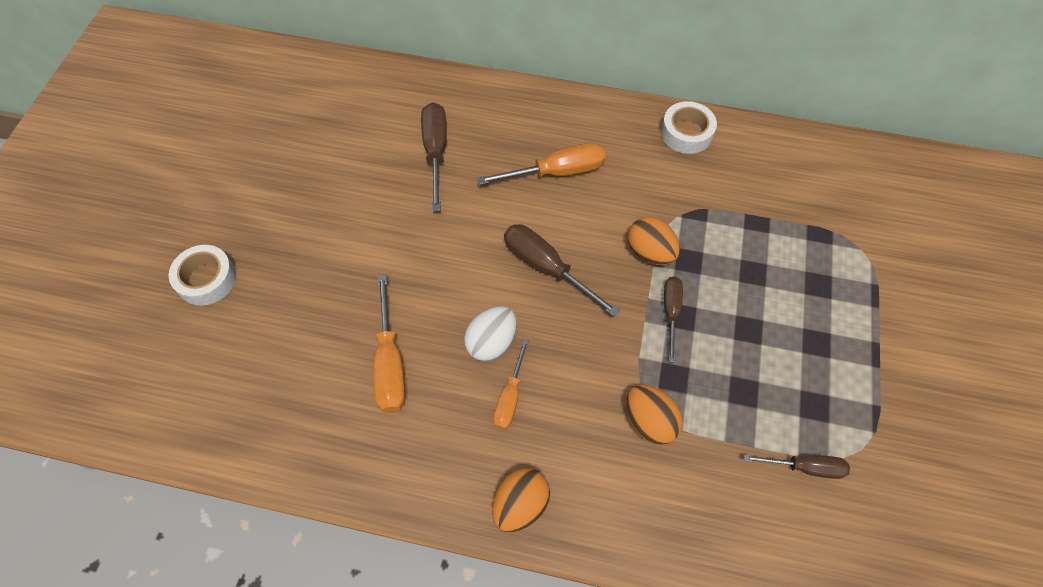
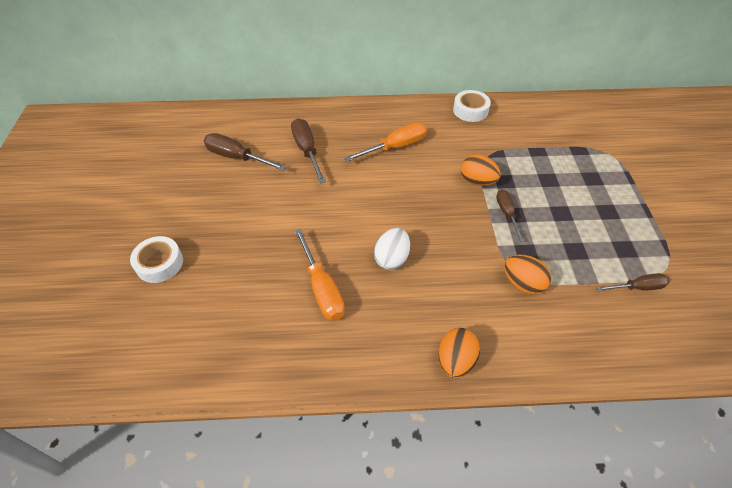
camera: 15 degrees left, 10 degrees down
(510, 397) = (419, 291): orange screwdriver -> none
(546, 268) = (411, 204): brown screwdriver -> brown screwdriver (236, 157)

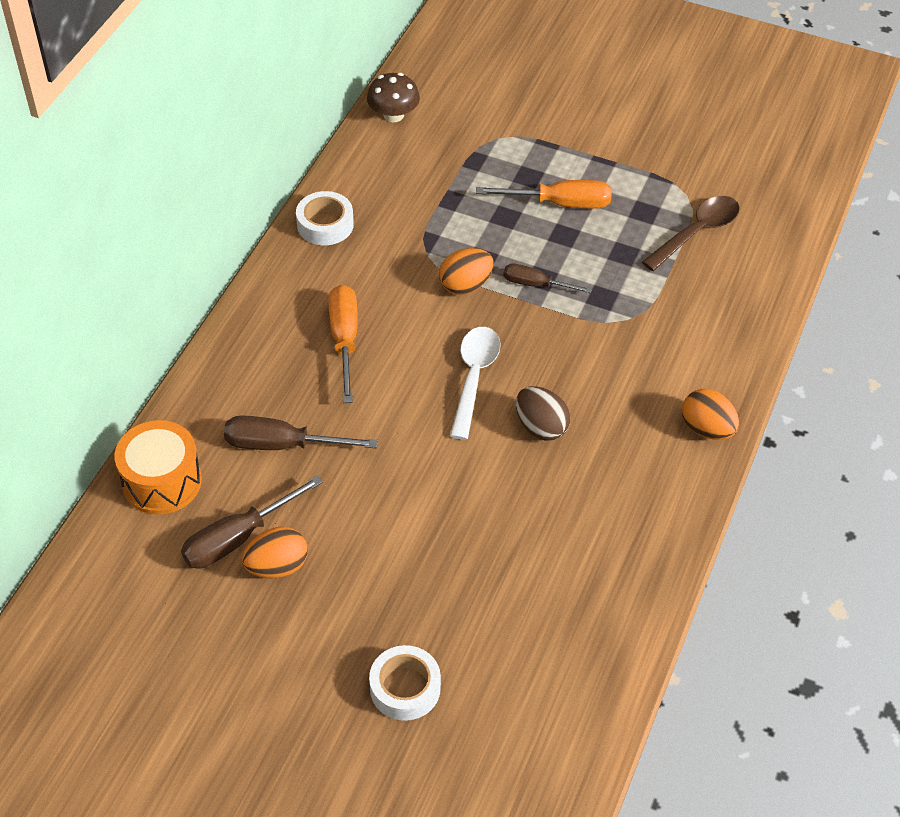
camera: 65 degrees left, 0 degrees up
(259, 119) = (162, 481): none -> orange drum
(322, 288) = (548, 515): orange screwdriver -> orange screwdriver (560, 203)
(392, 258) = (541, 427): white egg -> brown egg
(408, 211) = (474, 377): none -> white spoon
(522, 283) = (642, 323): orange egg -> orange egg (277, 566)
(576, 106) = (393, 115): none -> brown mushroom
(637, 287) = (697, 232): brown screwdriver -> brown spoon

